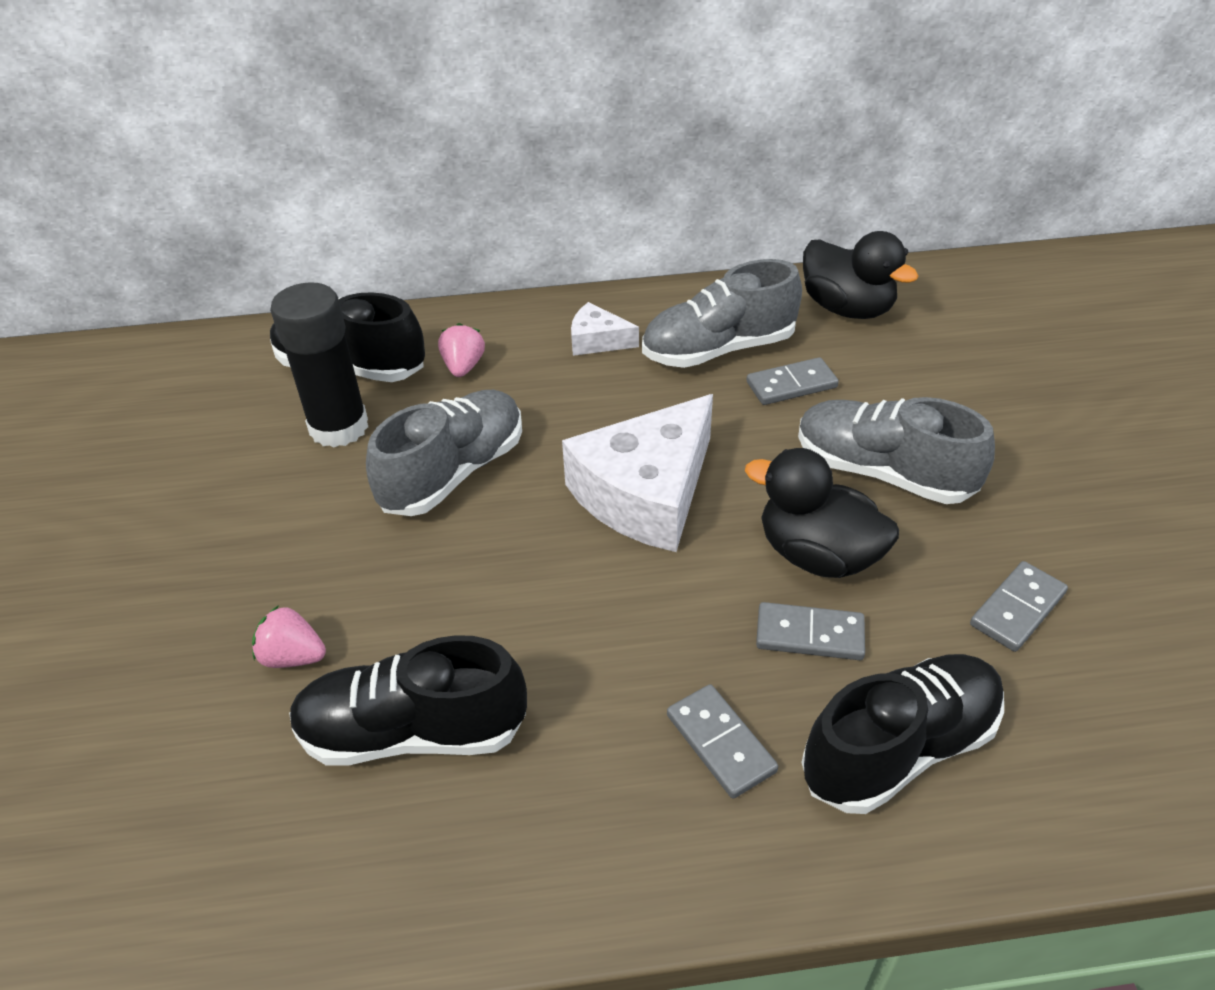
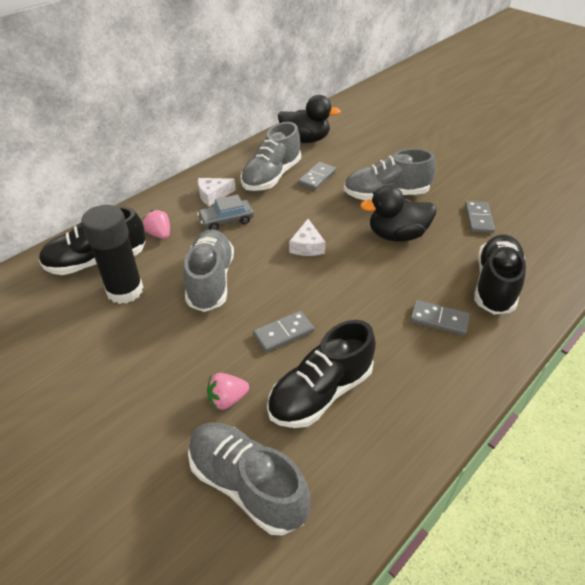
camera: 40 degrees left, 0 degrees up
(191, 788) = (247, 484): none -> grey shoe
(573, 390) = (226, 220): none -> grey car
(646, 493) = (307, 246): white cheese -> white cheese, size x0.47
(809, 635) = (425, 264): grey domino -> grey domino (283, 333)

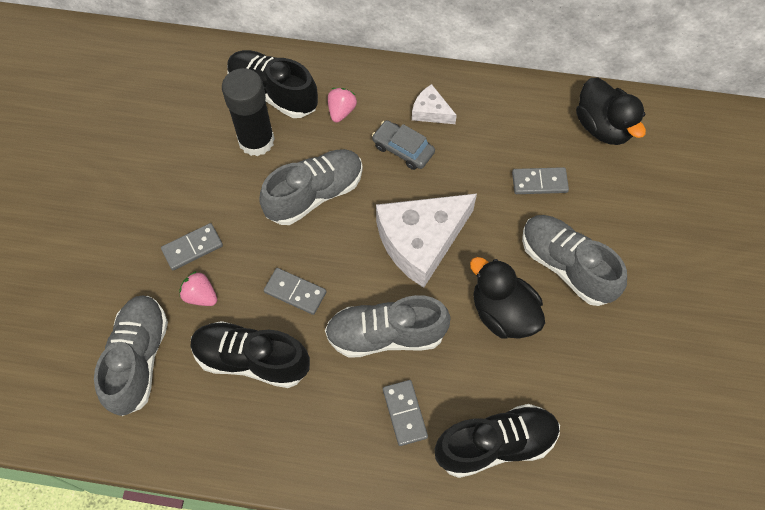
camera: 55 degrees right, 20 degrees up
(271, 176) = (505, 140): grey shoe -> grey shoe (386, 335)
(307, 246) = (421, 241): white cheese -> white cheese, size x2.11
(478, 219) = (600, 382): grey domino -> grey domino (192, 248)

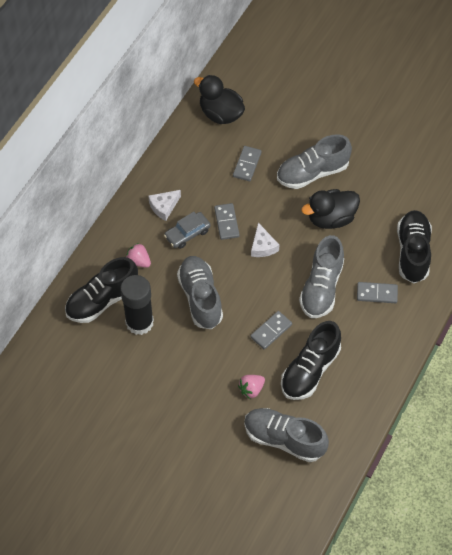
camera: 70 degrees left, 5 degrees down
(192, 248) = (212, 386): grey domino -> grey domino (226, 222)
(421, 241) = (263, 246): white cheese -> white cheese, size x0.47
(603, 127) = (220, 114): black duck -> black duck turned 135 degrees counterclockwise

